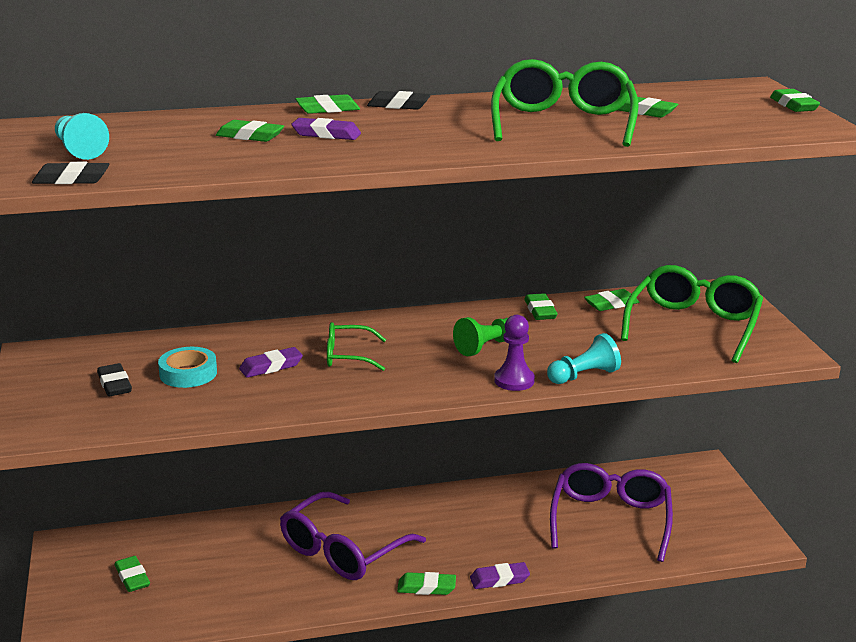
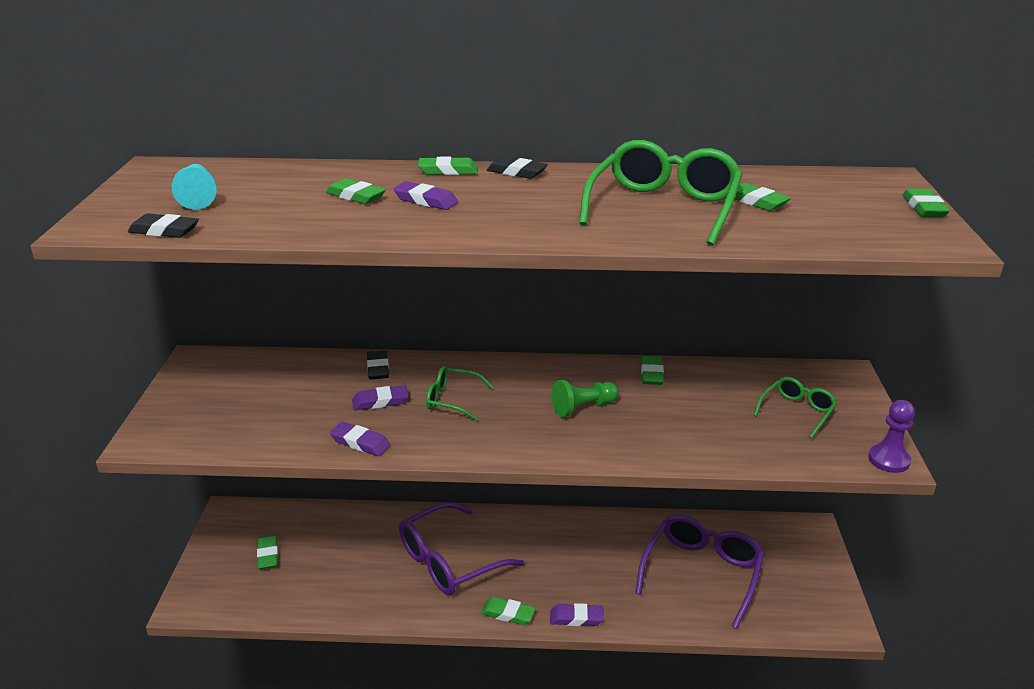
camera: 15 degrees right, 5 degrees up
(114, 384) = (242, 401): black eraser -> black eraser (378, 368)
(188, 373) = (307, 398): turquoise tape -> none
(270, 404) = (360, 443): none -> purple eraser
(514, 380) = (592, 451): purple pawn -> purple pawn (889, 460)
(584, 376) = (662, 455): turquoise pawn -> none
(611, 304) = (724, 375): green eraser -> none
(693, 325) = (797, 411): green glasses -> green glasses, size x0.54

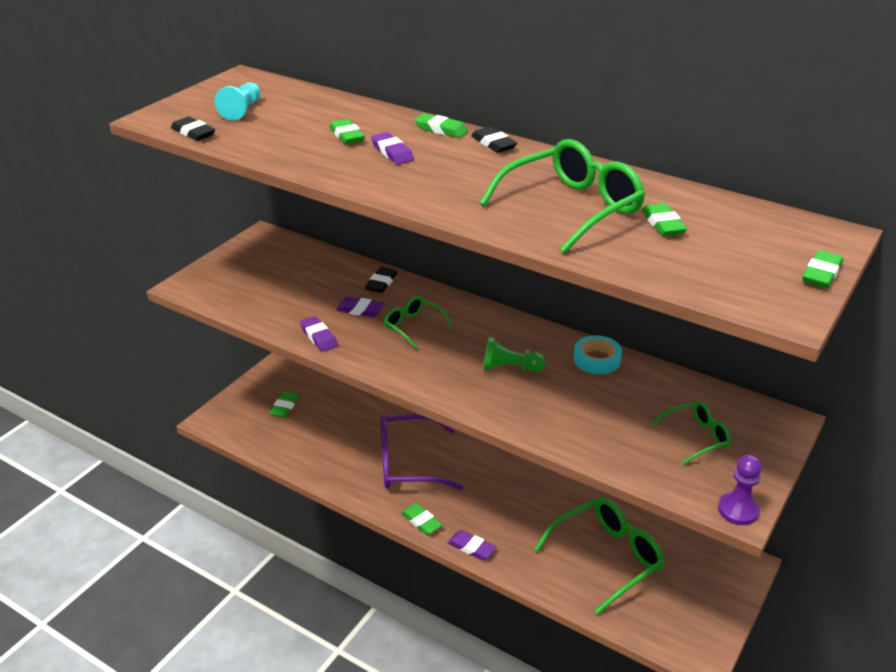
camera: 30 degrees right, 5 degrees up
(651, 374) = (597, 359): green eraser -> turquoise tape
(702, 572) = (607, 557): purple glasses -> green glasses

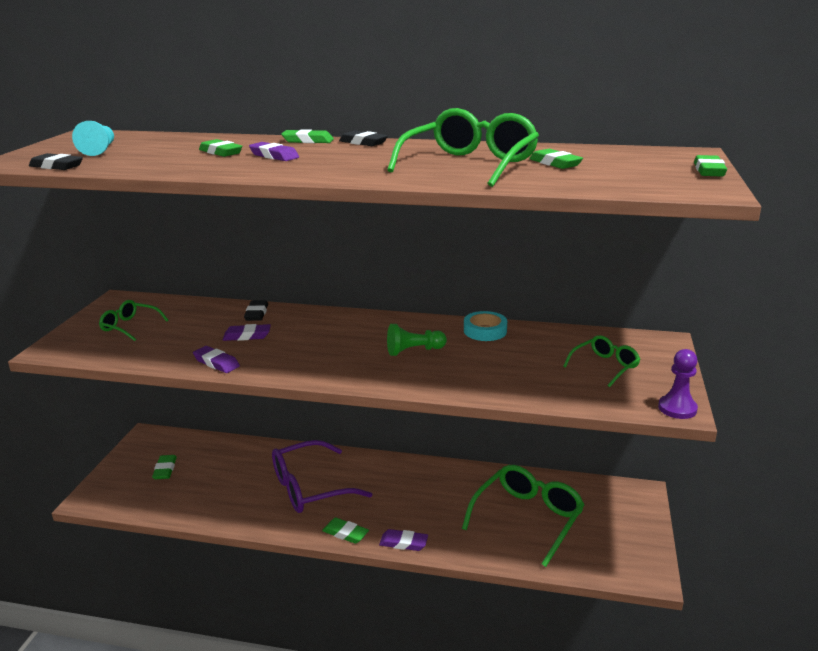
camera: 20 degrees left, 10 degrees down
(413, 326) = (306, 338): green glasses -> green glasses (129, 326)

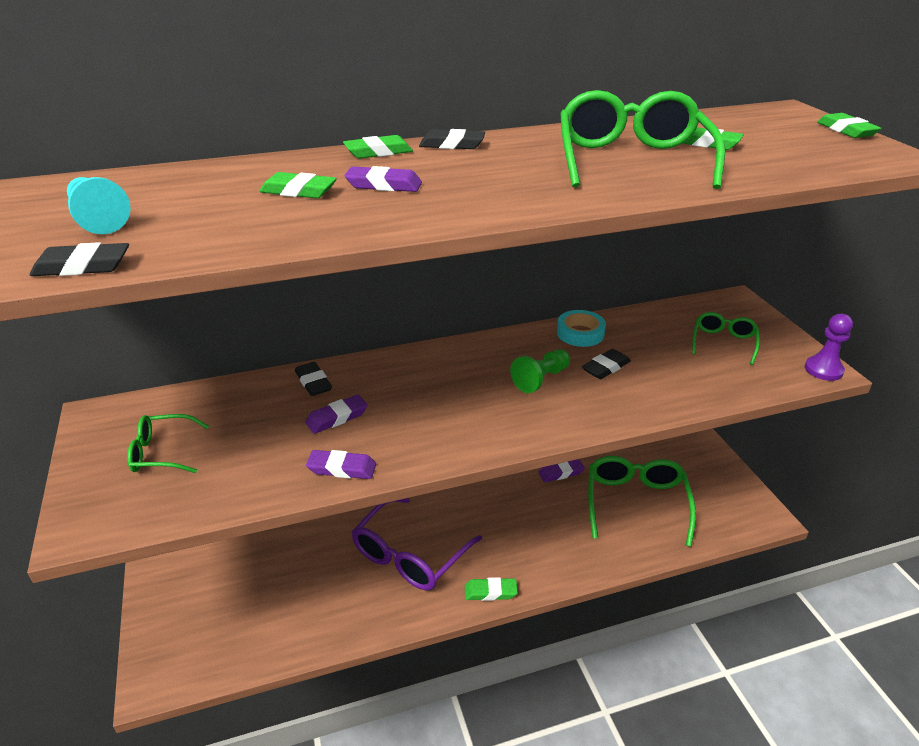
camera: 30 degrees left, 10 degrees up
(165, 469) = (220, 602): green eraser -> none
(403, 543) = (553, 577): purple eraser -> purple eraser (561, 473)
(475, 357) = (606, 367): none -> black eraser

